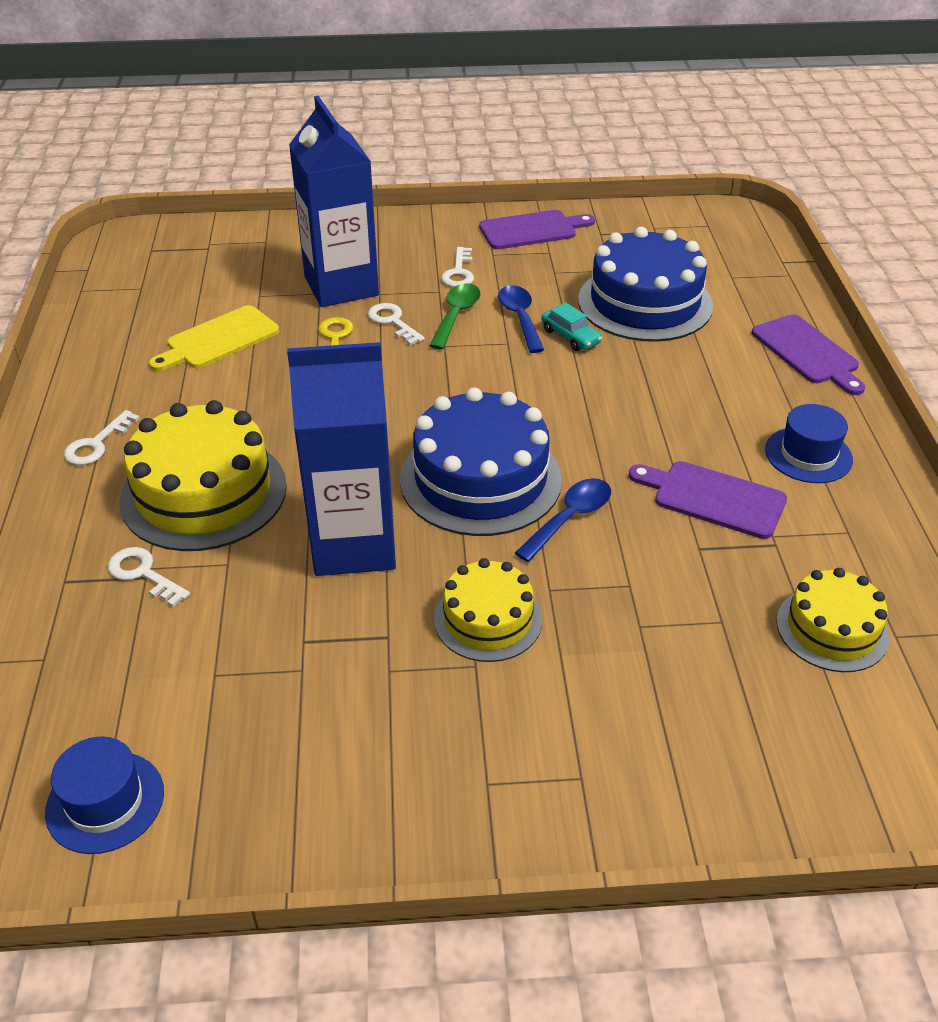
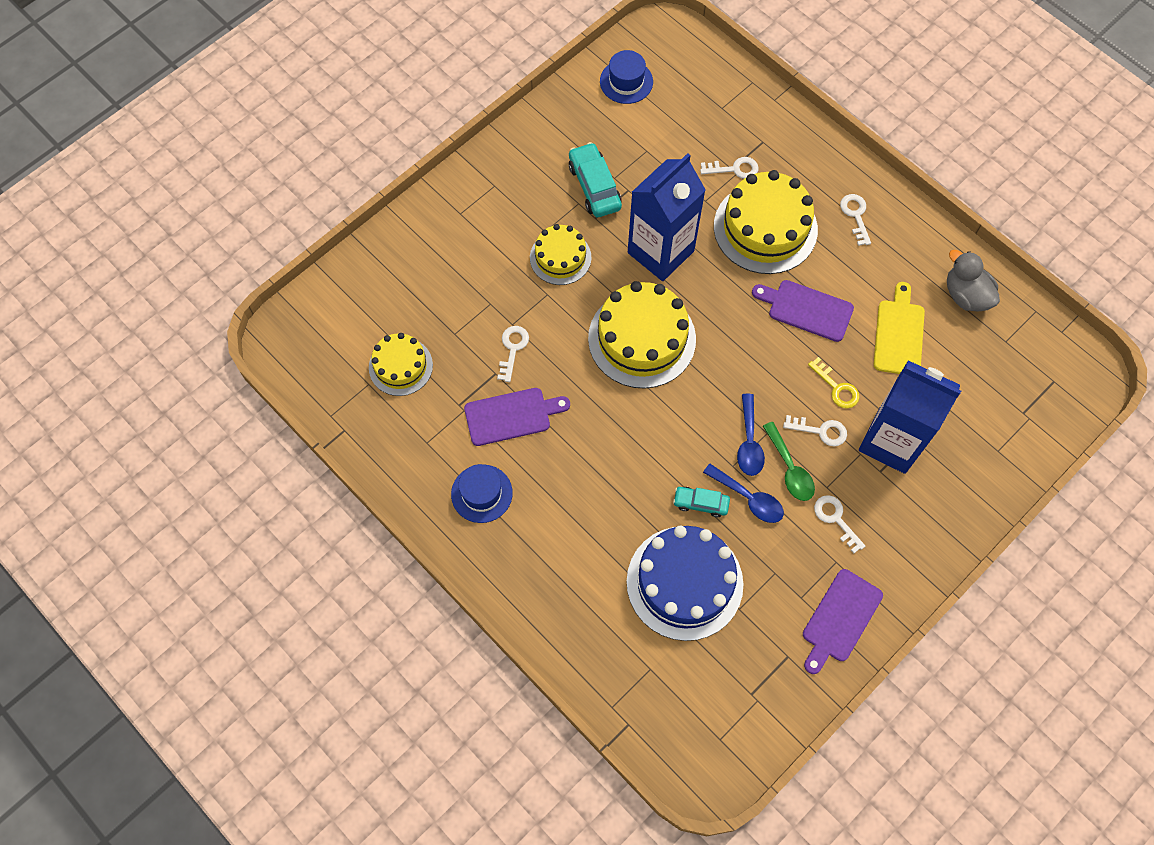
camera: 140 degrees right, 25 degrees up
(115, 330) = (965, 295): none -> grey duck
(342, 677) = (594, 186): none -> turquoise car
(480, 479) = (642, 338): blue cake -> yellow cake
(569, 518) = (574, 345): blue spoon -> blue spoon (749, 442)
(653, 559) = (512, 349): none -> white key
(807, 352) = (540, 605): purple cutting board -> purple cutting board (807, 309)

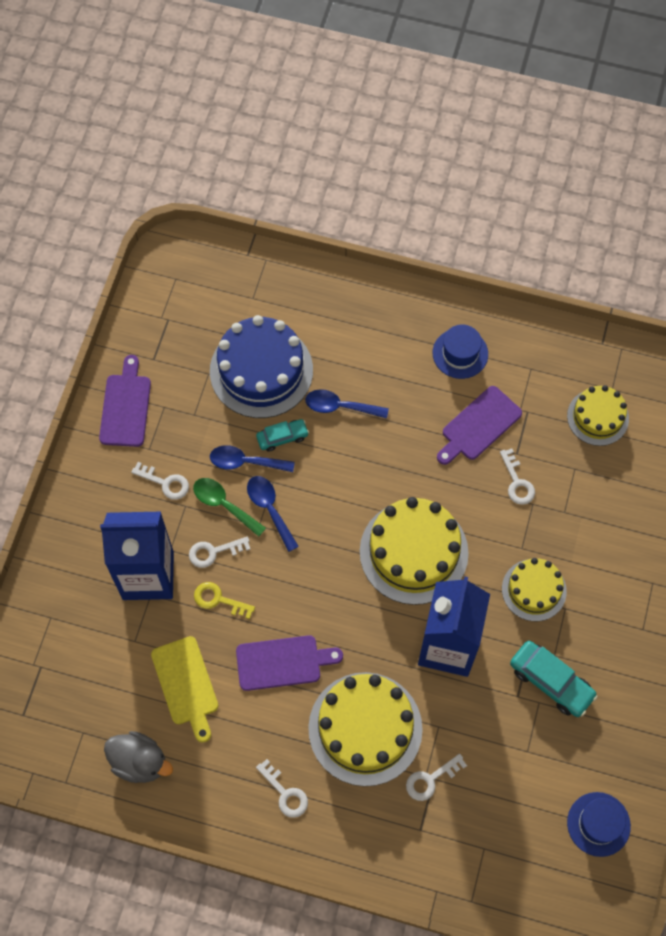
camera: 150 degrees right, 0 degrees up
(628, 503) = (340, 407): none -> blue spoon

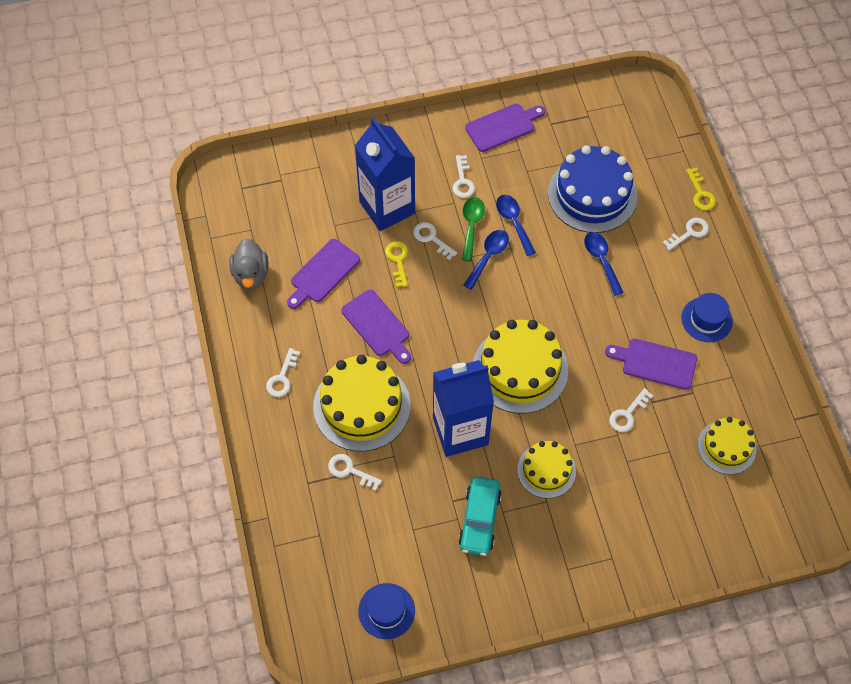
camera: 60 degrees right, 5 degrees down
(186, 684) = (323, 273): yellow cutting board -> purple cutting board
(282, 437) = (549, 235): turquoise car -> none
(323, 274) = (700, 194): none -> yellow key
(359, 311) = (689, 233): none -> white key

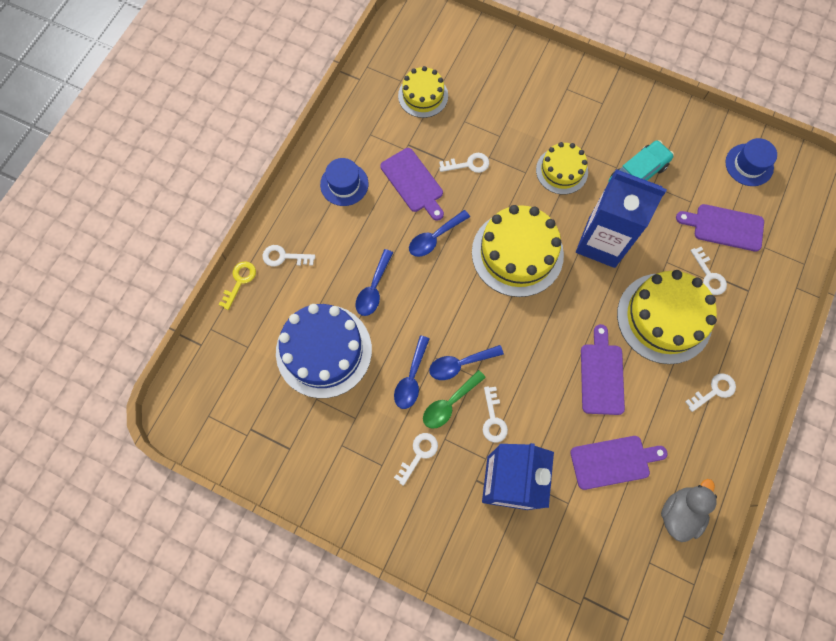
camera: 140 degrees left, 10 degrees up
(398, 260) = (538, 421): yellow key -> none
(503, 127) = (334, 482): purple cutting board -> purple cutting board (724, 227)
(595, 332) = (435, 238): none -> blue spoon

